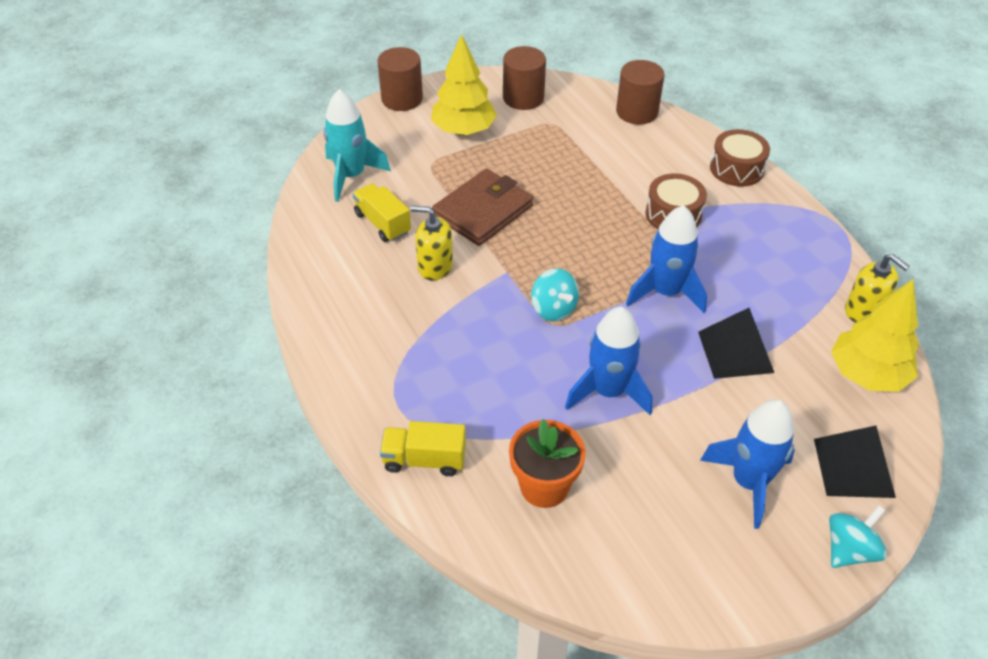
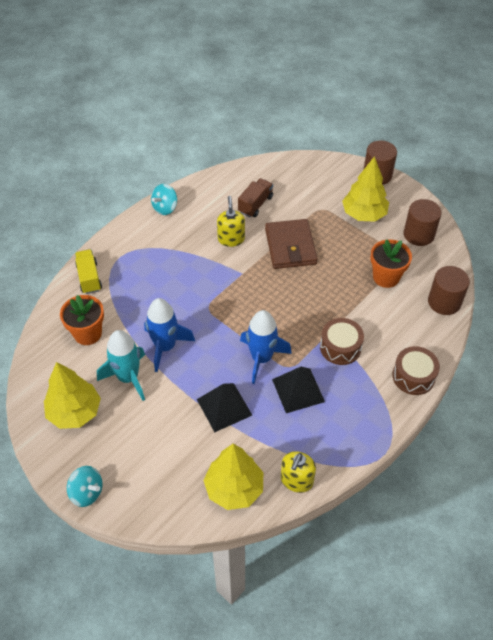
camera: 70 degrees right, 5 degrees up
(351, 176) = (289, 177): turquoise rocket -> turquoise rocket (128, 378)
(382, 223) = (255, 204): yellow truck -> brown truck
(483, 211) = (290, 246): brown wallet -> brown wallet turned 60 degrees clockwise
(553, 309) = (221, 304): turquoise spinning top -> turquoise spinning top (165, 208)
(578, 144) = (386, 277): none -> orange flower pot
(697, 537) = (74, 412): none -> yellow tree
(748, 482) = (121, 431): blue rocket -> none
(853, 467) = (150, 488): black pyramid -> black pyramid (298, 390)

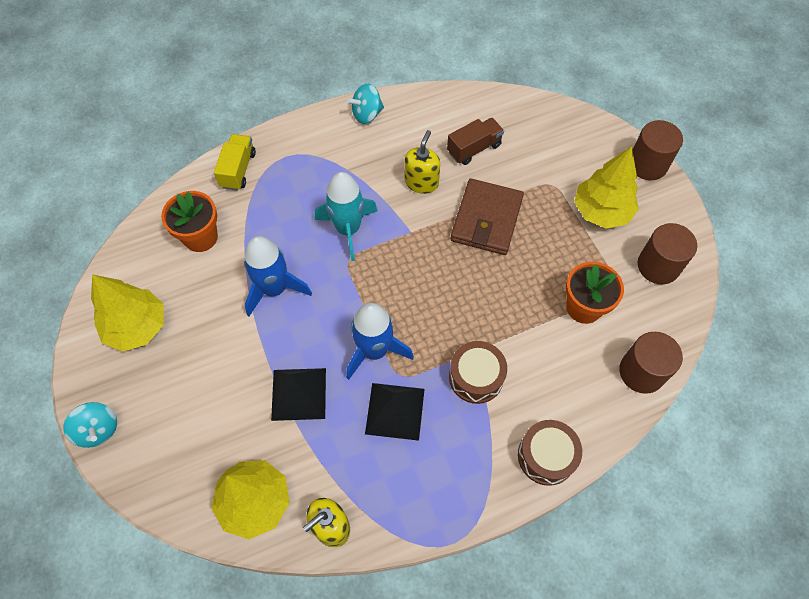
camera: 25 degrees right, 10 degrees up
(128, 378) = (214, 310): turquoise rocket -> turquoise rocket (348, 229)

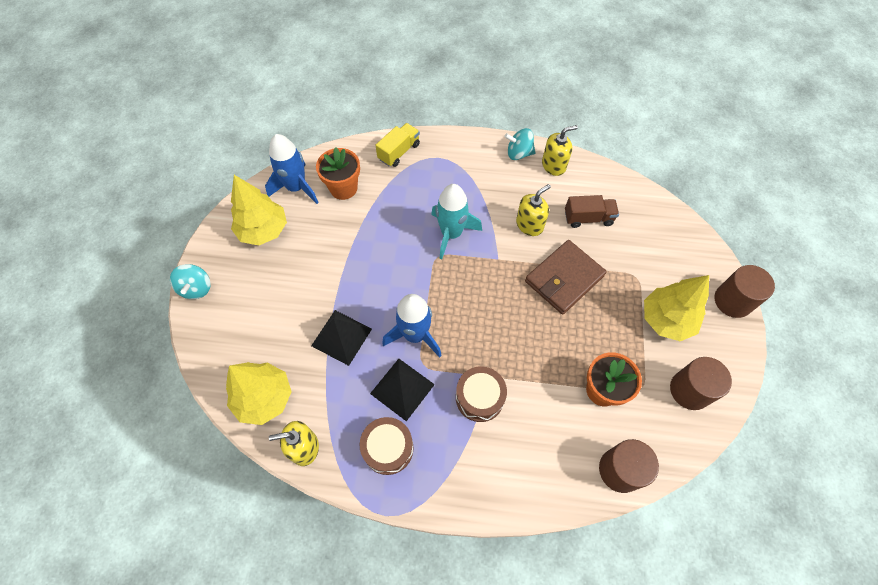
camera: 30 degrees right, 0 degrees up
(274, 289) = (371, 251): blue rocket -> blue rocket (296, 187)
(409, 111) = (553, 165): none -> yellow soap dispenser
(546, 456) = (497, 492): brown drum -> brown drum (388, 448)

